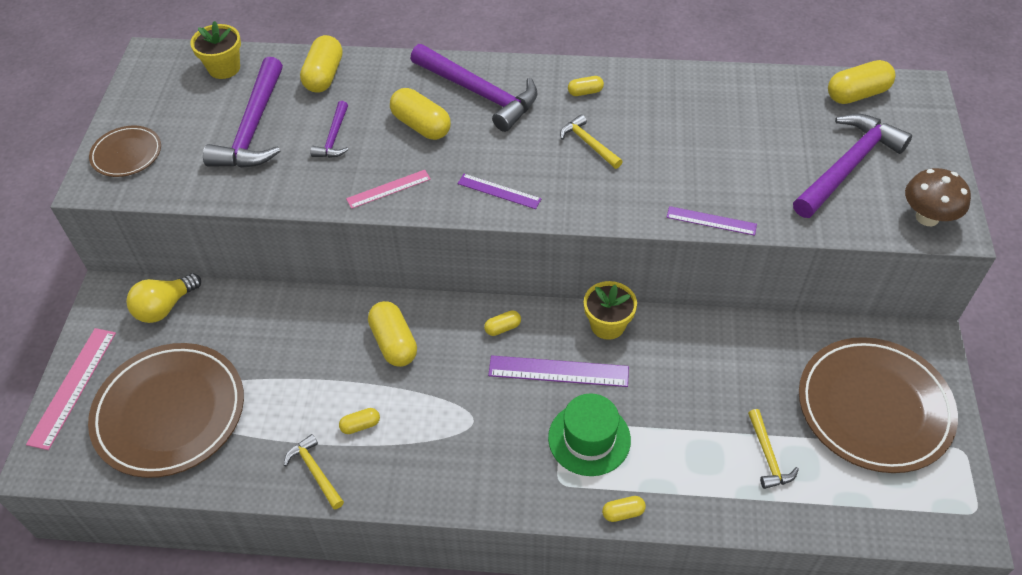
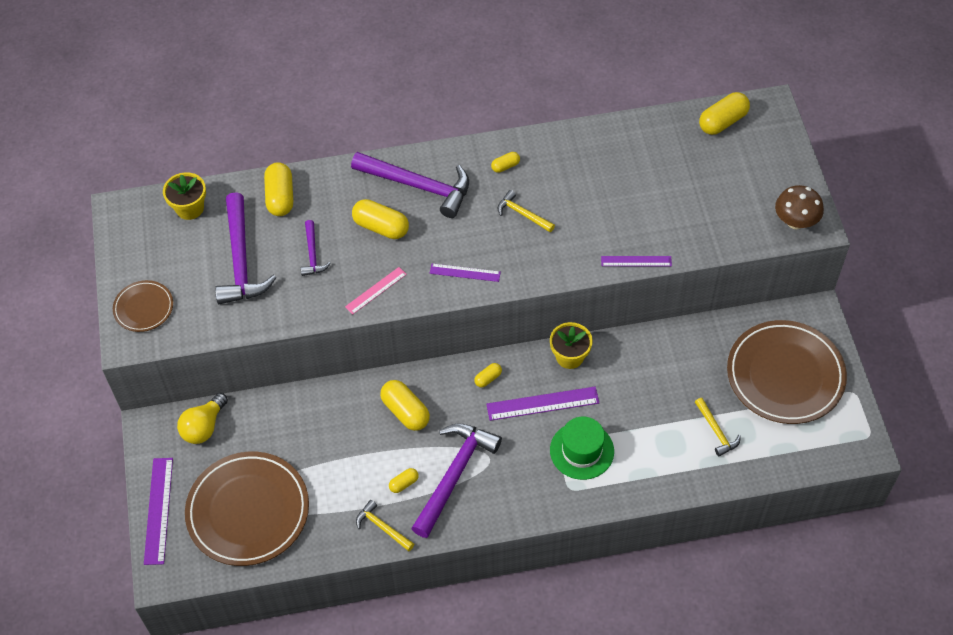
camera: 15 degrees left, 5 degrees up
(72, 387) = (158, 510): pink ruler -> purple ruler
(623, 513) = (622, 499): yellow capsule -> none
(847, 166) = (728, 190): purple hammer -> purple hammer (454, 475)

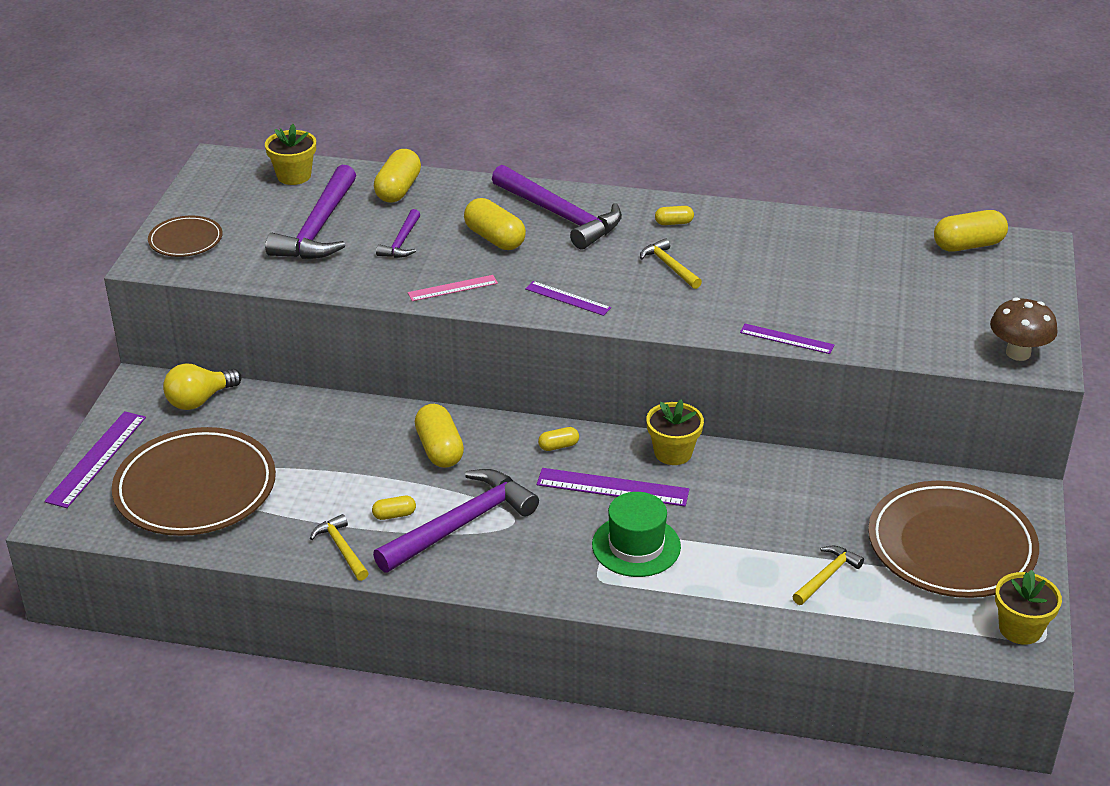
camera: 20 degrees right, 20 degrees down
(716, 431) = (826, 576): yellow hammer -> yellow hammer turned 135 degrees counterclockwise
(852, 431) = (1020, 629): none -> yellow flower pot

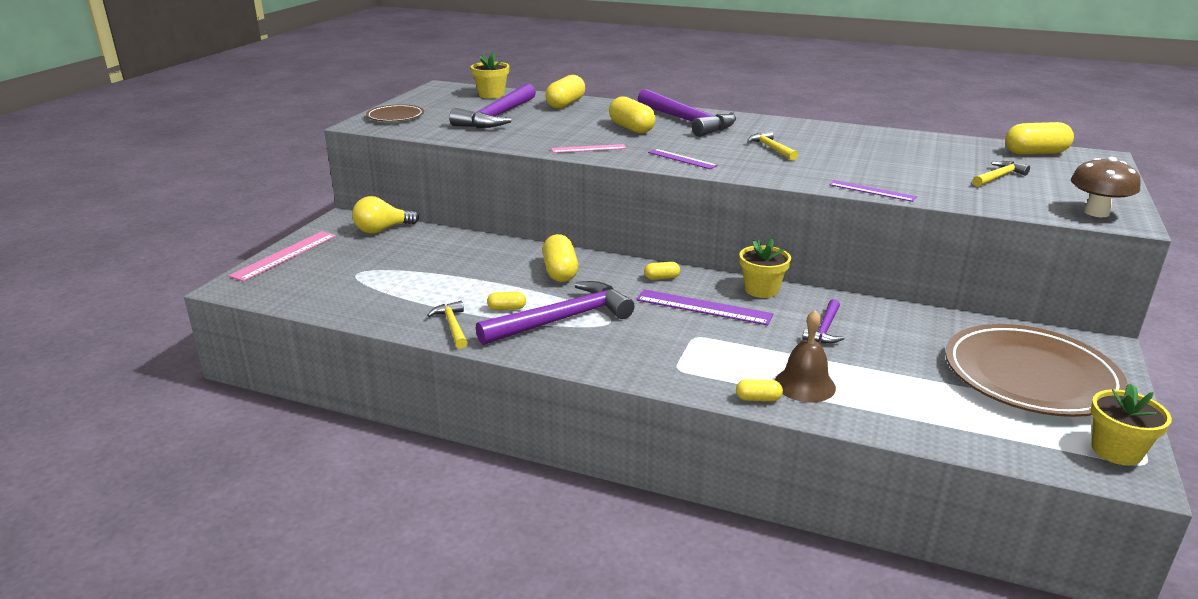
camera: 10 degrees right, 10 degrees down
(96, 458) = (284, 255): purple ruler -> pink ruler
(195, 488) = (351, 278): brown plate -> none
(402, 242) = (558, 126): purple hammer -> purple hammer (825, 329)
(636, 546) = (717, 348): green hat -> none
(674, 223) = (778, 129): yellow capsule -> yellow capsule (758, 399)
(730, 585) = (804, 385): none -> brown bell
(826, 576) = (902, 387): yellow hammer -> yellow hammer (998, 177)

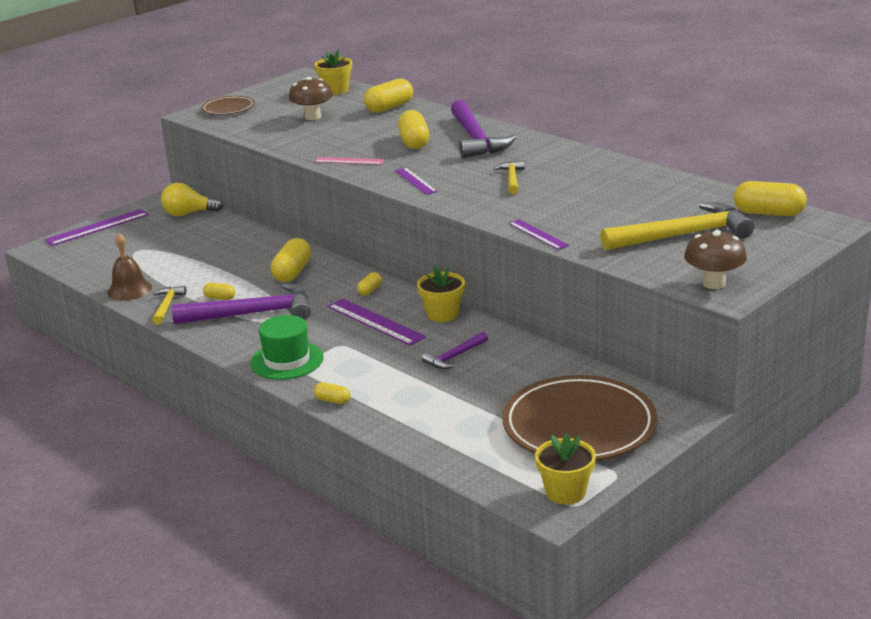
camera: 25 degrees right, 0 degrees up
(284, 255) = (97, 227): pink ruler -> purple ruler
(497, 117) = (313, 117): purple hammer -> brown mushroom
(656, 363) = (287, 360): none -> green hat
(661, 278) = (370, 290): yellow capsule -> yellow capsule turned 75 degrees counterclockwise
(804, 385) = (381, 397): brown bell -> brown bell (129, 290)
(998, 177) = (683, 235): yellow hammer -> yellow hammer, size x1.99

